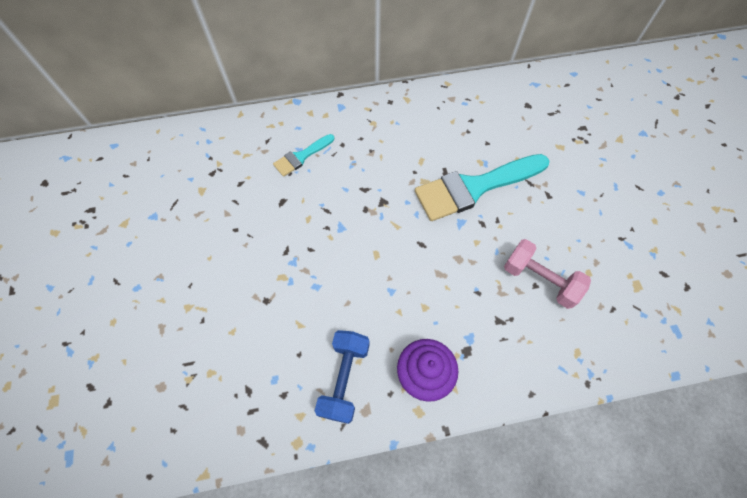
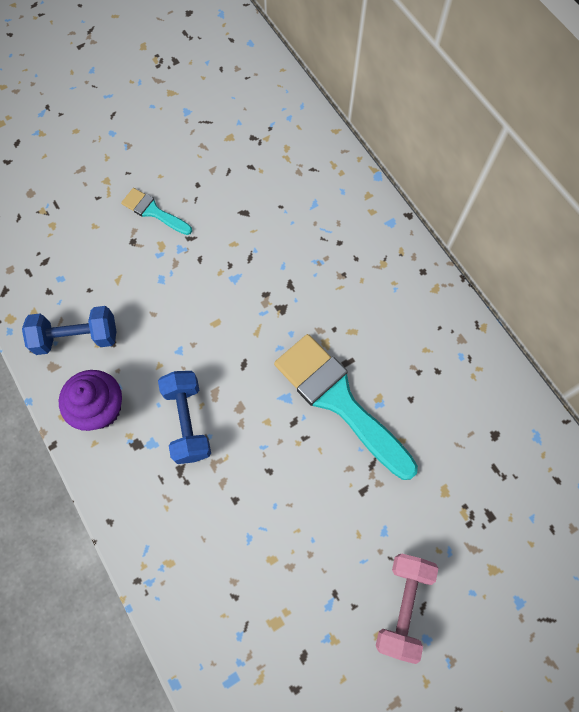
camera: 70 degrees right, 5 degrees up
(301, 157) = (306, 209): turquoise brush -> turquoise brush (153, 211)
(458, 302) = (187, 421): none -> blue dumbbell
(539, 279) = (243, 503): pink dumbbell -> pink dumbbell (403, 605)

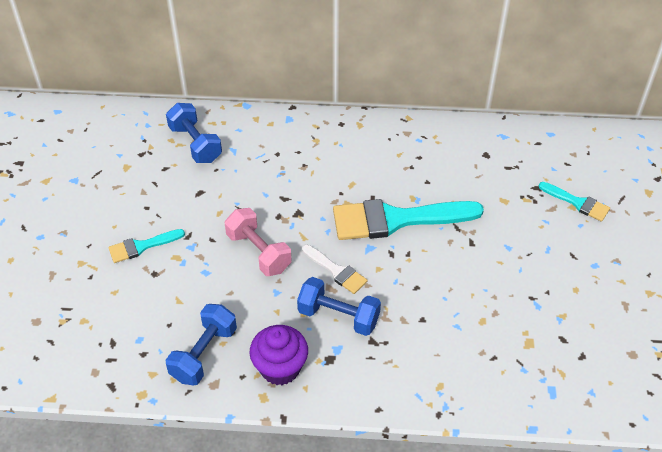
camera: 55 degrees left, 20 degrees down
(238, 386) = (336, 271): none -> white brush
(297, 169) = (195, 144): none -> blue dumbbell
(403, 605) = (564, 265): pink dumbbell -> pink dumbbell (259, 252)
(502, 572) = (577, 203): none -> turquoise brush

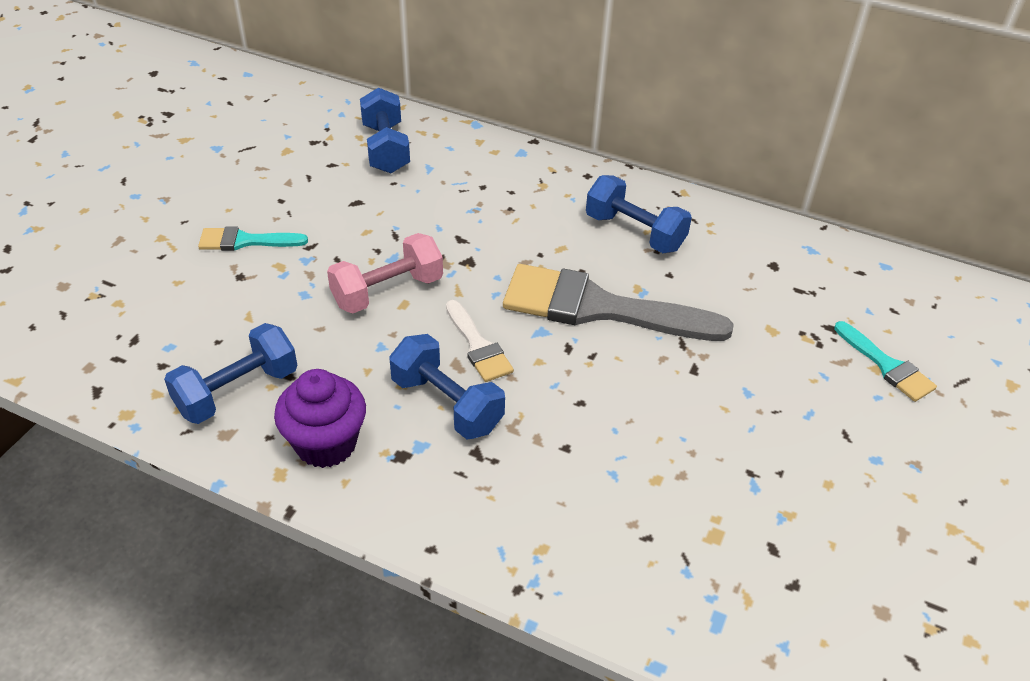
camera: 20 degrees right, 5 degrees down
(259, 252) = (387, 291): pink dumbbell -> pink dumbbell turned 75 degrees clockwise
(392, 158) = (634, 232): none -> blue dumbbell
(396, 219) = (599, 308): turquoise brush -> grey brush

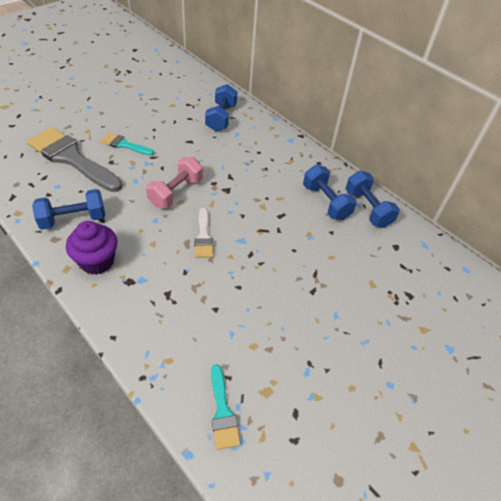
camera: 20 degrees right, 5 degrees up
(387, 291) = (176, 192): pink dumbbell -> pink dumbbell turned 45 degrees counterclockwise
(447, 404) = (168, 262): blue dumbbell -> blue dumbbell (367, 208)
(599, 308) = (280, 238): grey brush -> grey brush (71, 158)
(887, 366) = (431, 330): turquoise brush -> turquoise brush (222, 412)

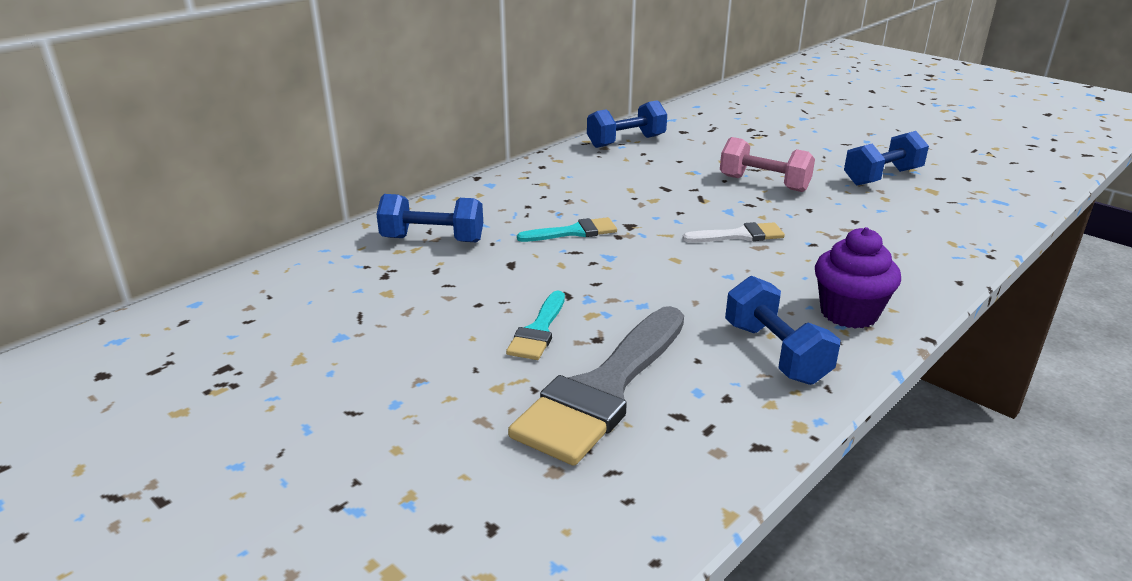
camera: 90 degrees left, 20 degrees down
(176, 192) = (656, 264): pink dumbbell -> pink dumbbell (764, 183)
(222, 412) = (978, 209): turquoise brush -> turquoise brush (574, 232)
(326, 202) = (625, 162): blue dumbbell -> blue dumbbell (882, 177)

